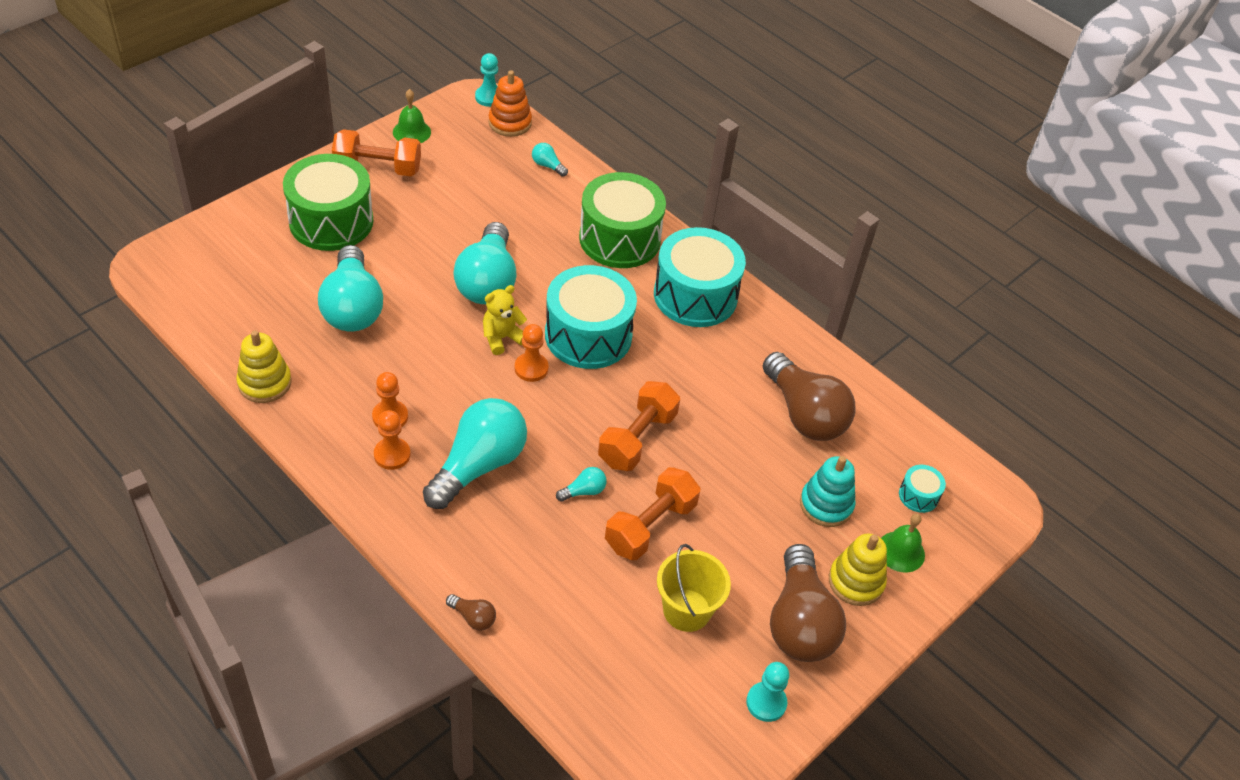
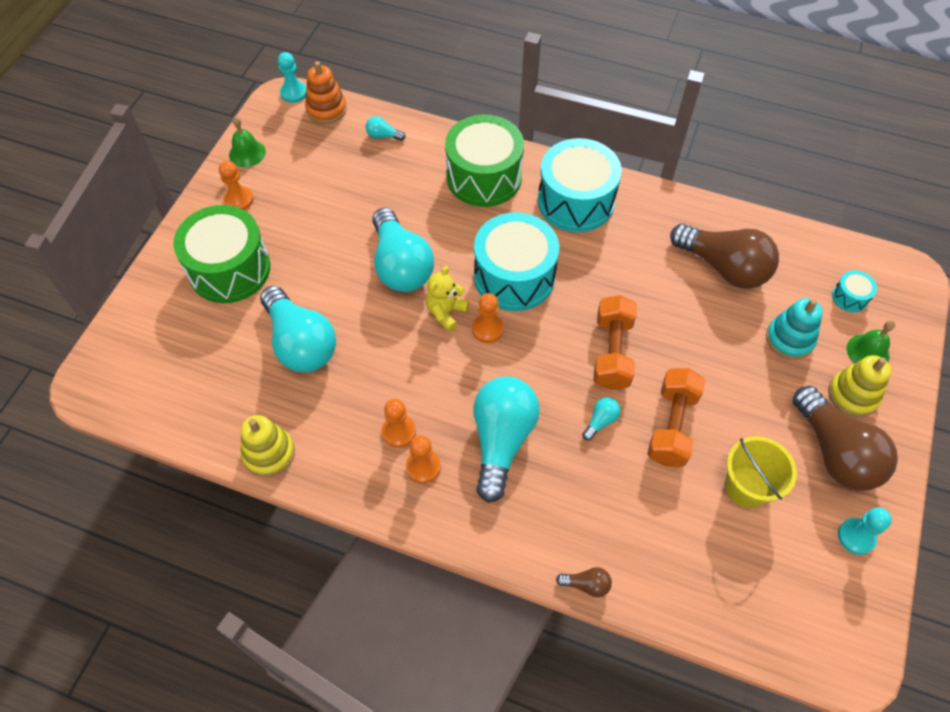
camera: 20 degrees left, 10 degrees up
(378, 167) = (239, 200): orange dumbbell -> orange pawn

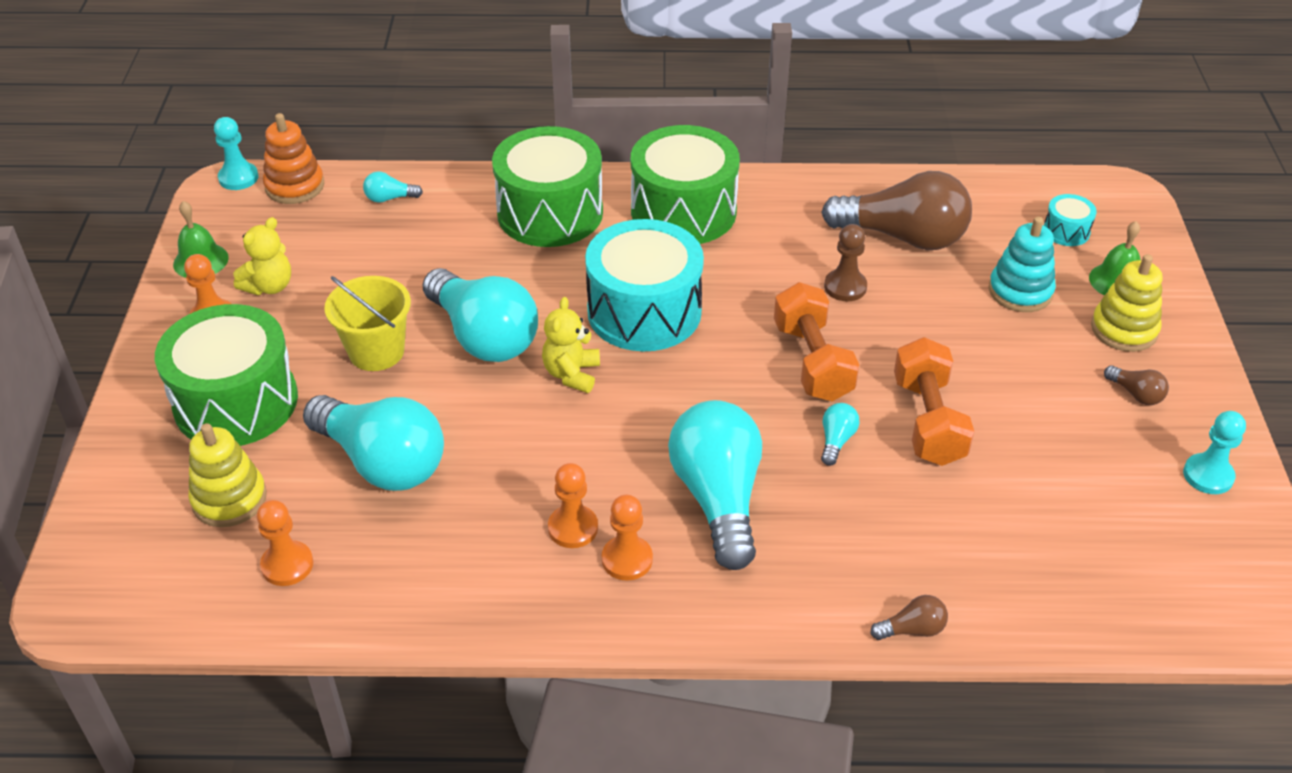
camera: 20 degrees left, 15 degrees down
(269, 453) = (397, 607): yellow stacking toy -> yellow stacking toy (229, 499)
(281, 185) = (269, 286): none -> yellow teddy bear
(487, 329) = (637, 378): orange pawn -> orange pawn (287, 565)
(575, 201) = (683, 211): turquoise drum -> green drum
(662, 297) = (845, 287): none -> brown pawn
(747, 487) = (1053, 461): yellow bucket -> yellow bucket (376, 351)
(835, 452) = (1136, 394): brown light bulb -> brown light bulb, size x0.41

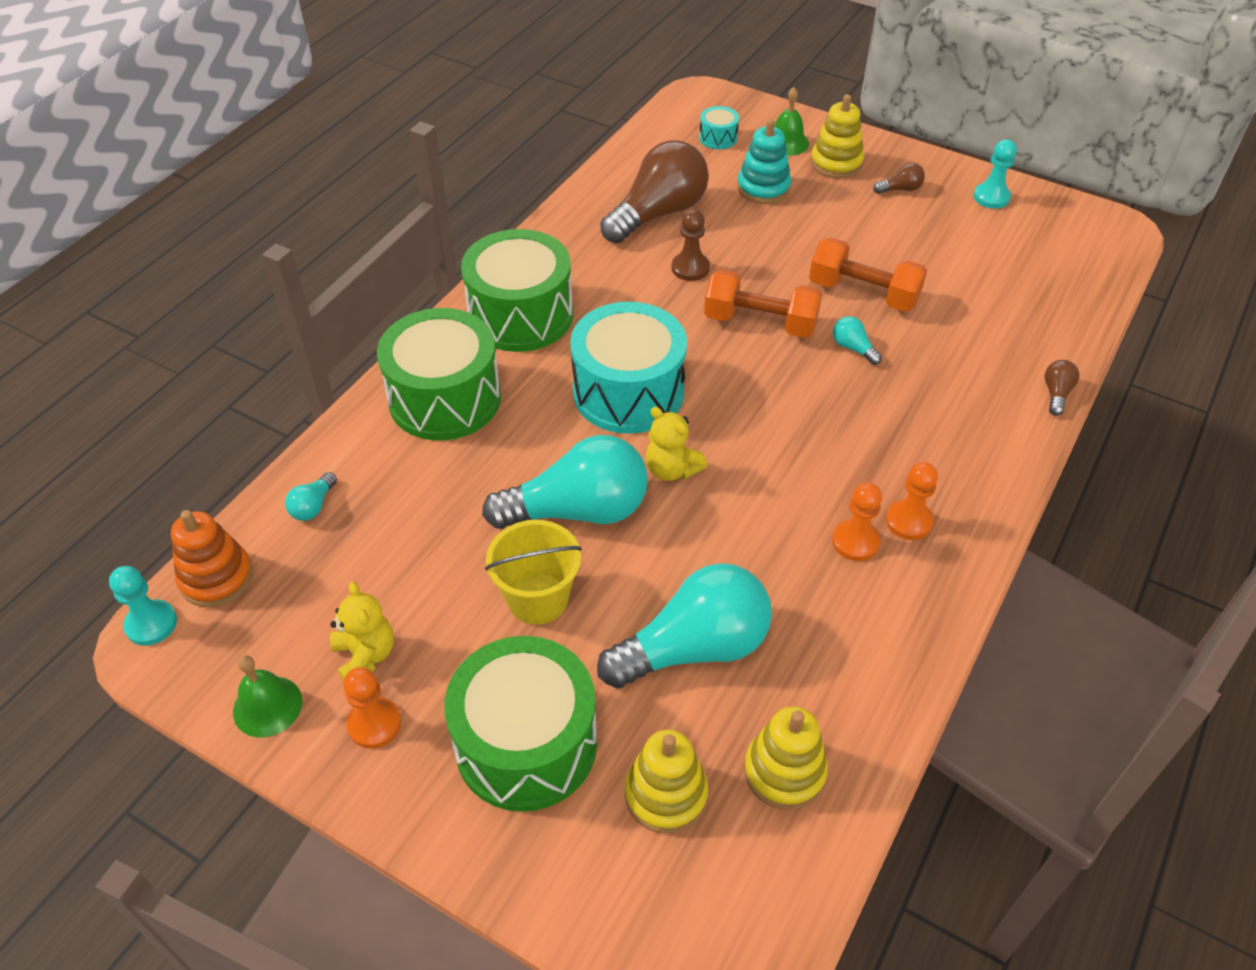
camera: 60 degrees left, 5 degrees up
(287, 565) = (784, 772): orange pawn -> yellow stacking toy
(718, 498) = (874, 439): turquoise light bulb -> none

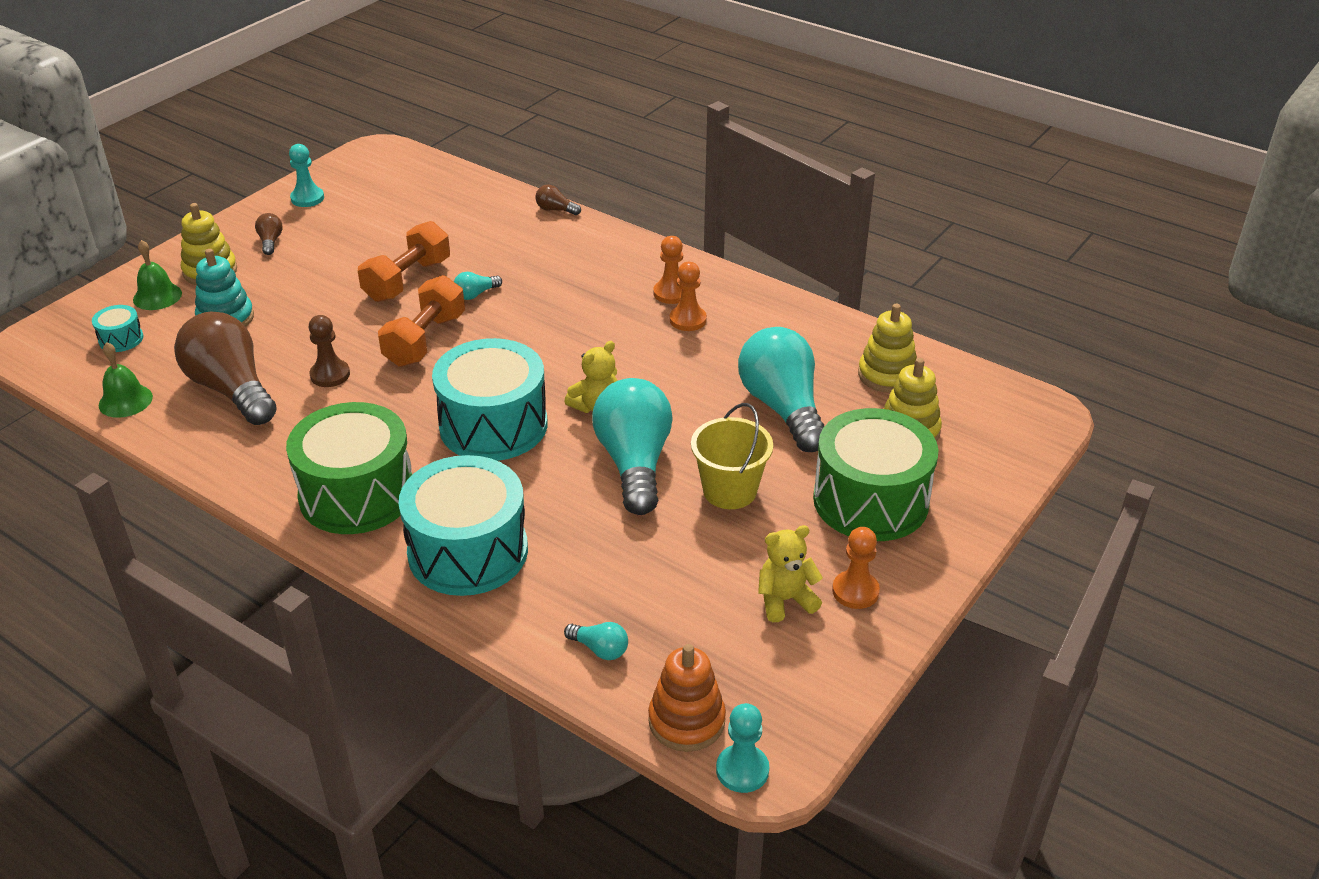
camera: 85 degrees left, 10 degrees down
(267, 706) = (839, 666): green bell -> green bell (125, 401)
(445, 398) = (468, 551): green drum -> turquoise drum

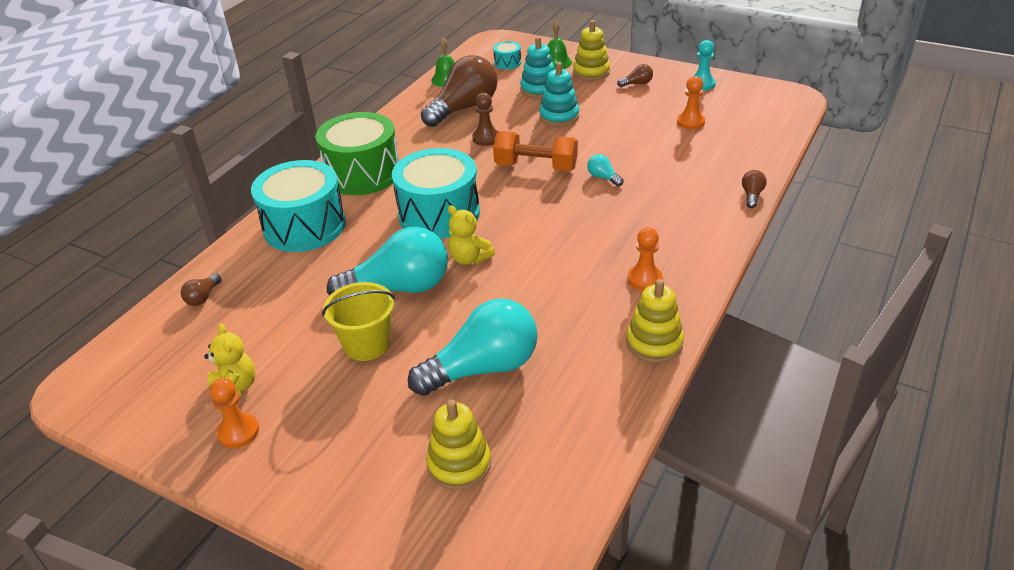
camera: 85 degrees right, 0 degrees up
(312, 310) = (559, 116): none -> turquoise stacking toy
(407, 280) = (610, 145): orange dumbbell -> none
(599, 649) = (203, 297): turquoise light bulb -> brown light bulb
(686, 721) = (127, 346): orange stacking toy -> none
(688, 320) = (605, 294): orange pawn -> orange pawn (690, 122)
(742, 770) = (75, 378): turquoise pawn -> none
(870, 500) = (353, 438): green drum -> none
(887, 375) = (550, 443): yellow stacking toy -> yellow stacking toy (654, 343)

